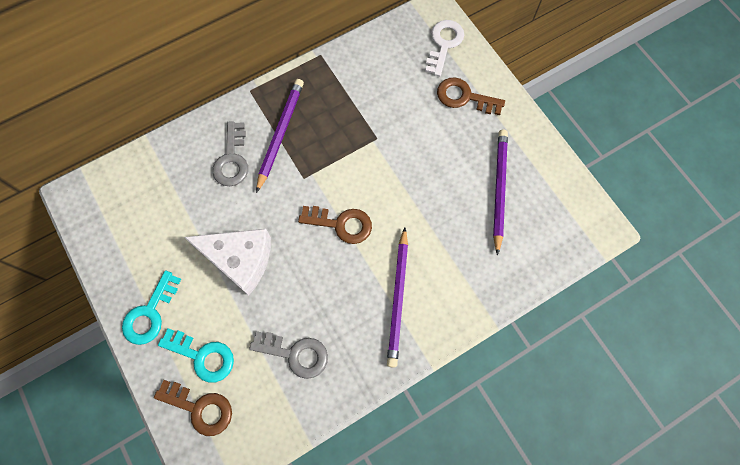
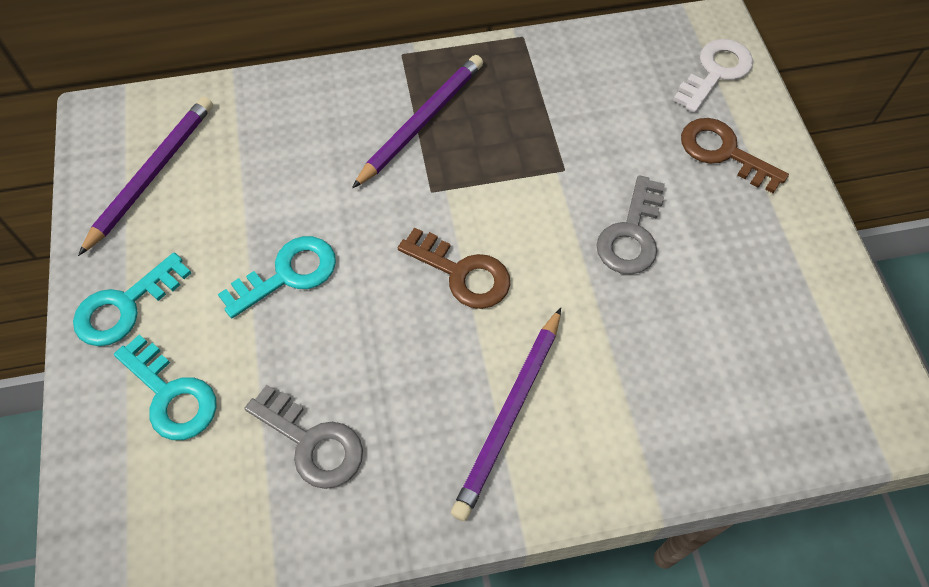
camera: 20 degrees right, 10 degrees down
(200, 408) = (131, 472): brown key -> none
(232, 159) = (337, 135): grey key -> grey key (631, 234)
(239, 259) = (288, 274): white cheese -> turquoise key
(499, 189) = (737, 302): purple pencil -> purple pencil (152, 174)

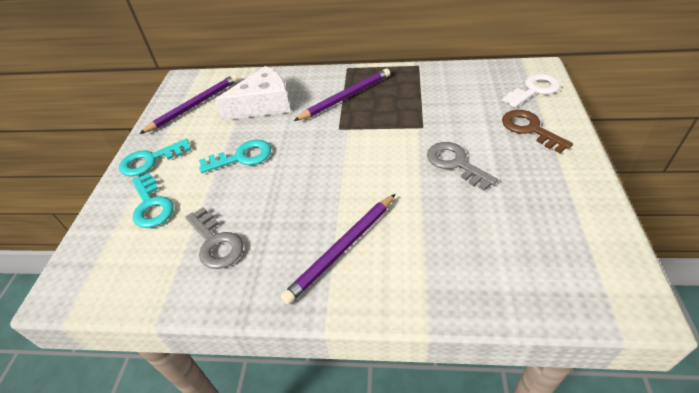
camera: 20 degrees right, 15 degrees down
(281, 157) = (263, 105): none -> white cheese
(462, 273) = (341, 170): brown key -> none
(631, 234) = (455, 163): grey key -> grey key turned 105 degrees clockwise

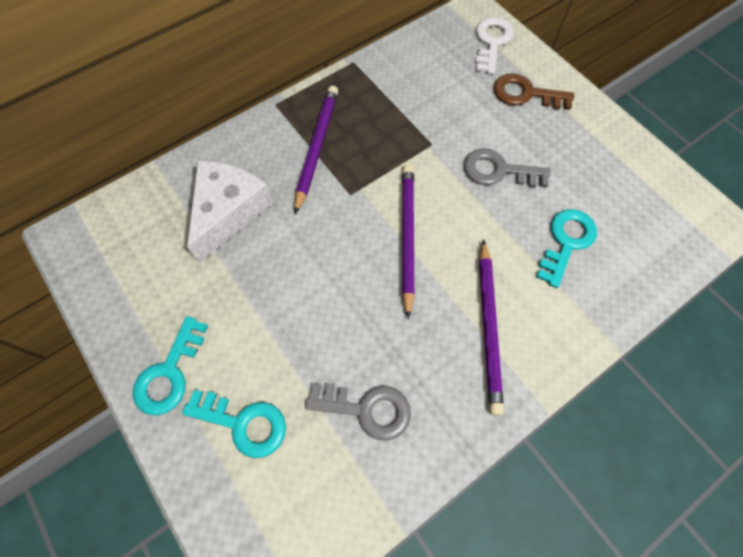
camera: 45 degrees left, 20 degrees up
(194, 105) = (135, 264): purple pencil -> purple pencil (407, 237)
(241, 157) = (281, 296): turquoise key -> turquoise key (566, 242)

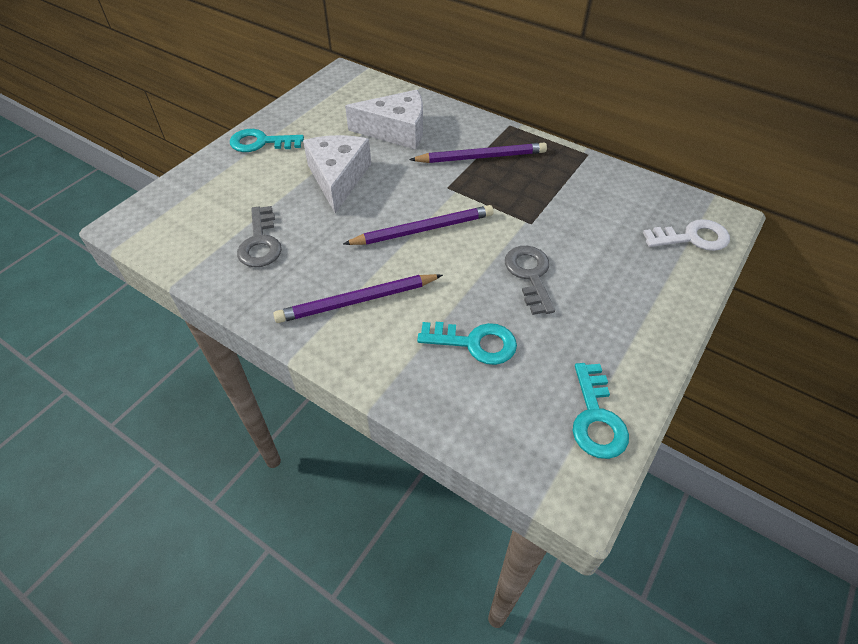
camera: 70 degrees right, 15 degrees down
(243, 423) = (234, 184): turquoise key -> turquoise key (596, 418)
(287, 297) = (338, 178): none -> white cheese
(526, 94) = (643, 277): brown key -> none

